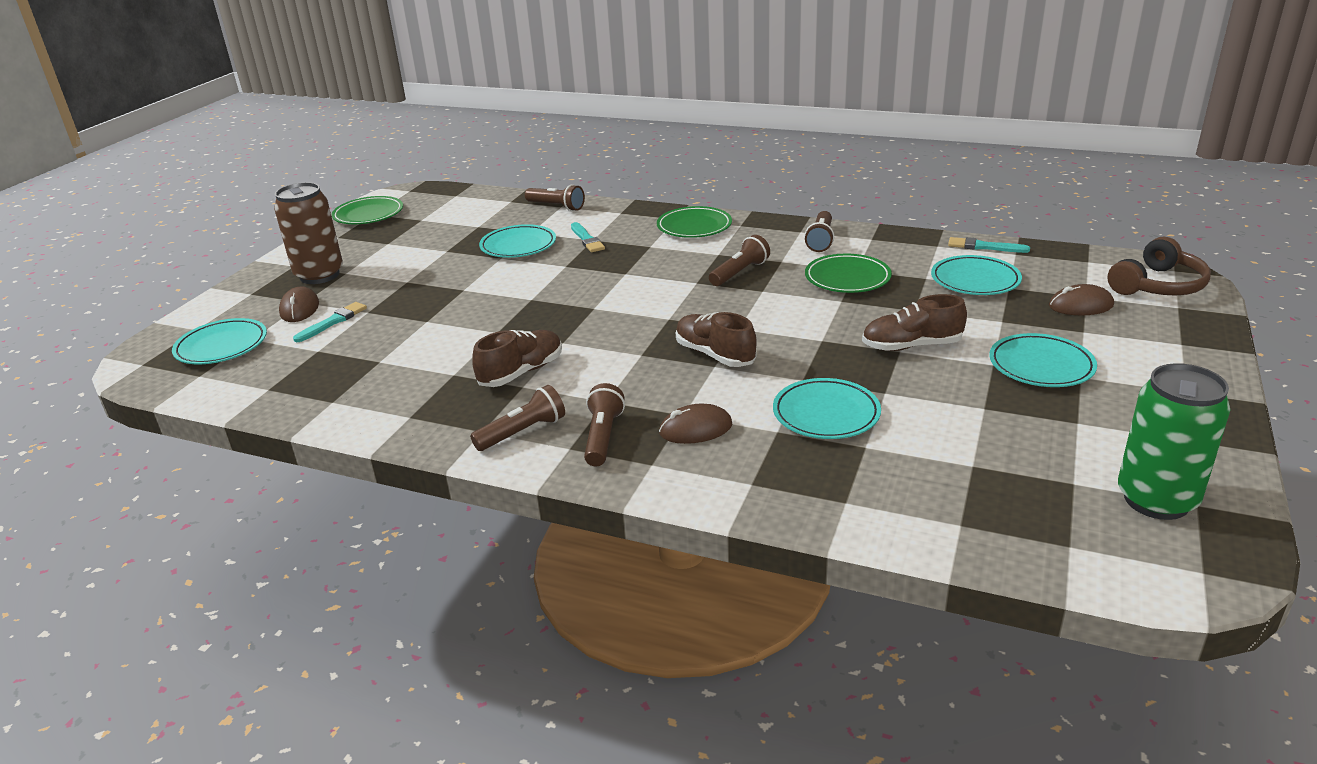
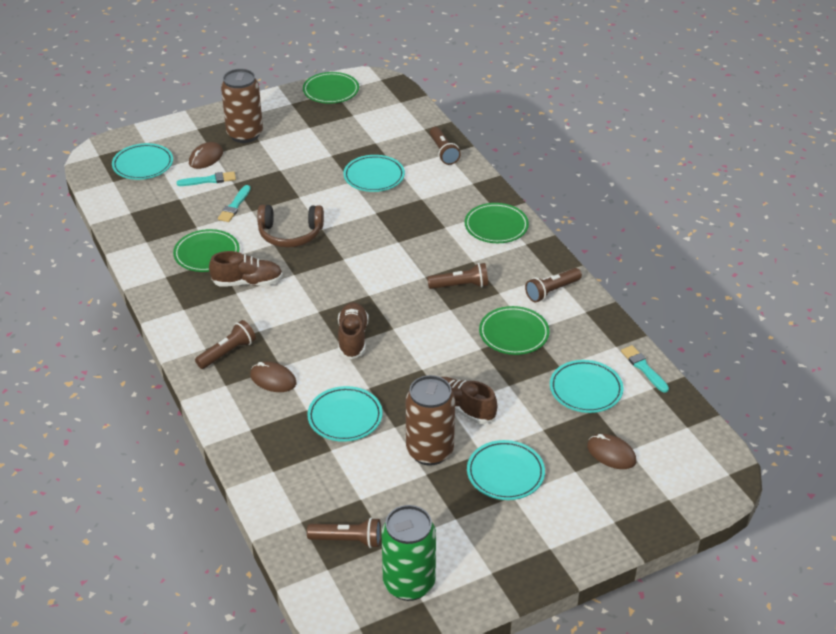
camera: 40 degrees right, 10 degrees up
(431, 375) = (207, 254): none -> green plate
(522, 432) = (199, 323): brown flashlight -> brown flashlight (348, 540)
(587, 239) = (418, 196): turquoise brush -> turquoise brush (234, 206)
(951, 390) = (429, 451): none -> brown can
(1157, 285) = (691, 476): brown headphones -> brown headphones (290, 234)

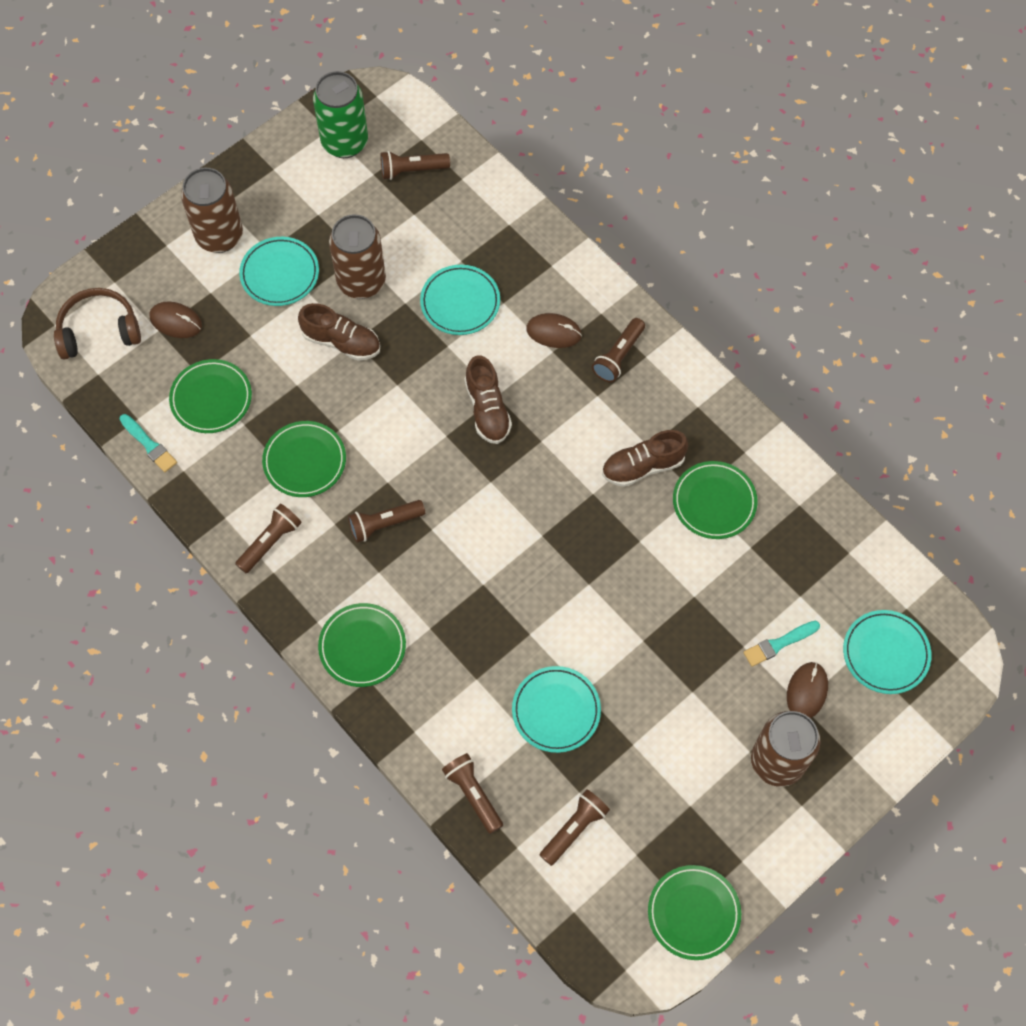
camera: 165 degrees right, 25 degrees up
(234, 206) = (720, 600): turquoise brush -> none
(290, 234) = (625, 564): brown headphones -> brown headphones (99, 331)
(385, 129) = (574, 829): none -> brown flashlight
(559, 518) = (219, 236): none -> brown can
(586, 389) = (211, 398): turquoise plate -> green plate

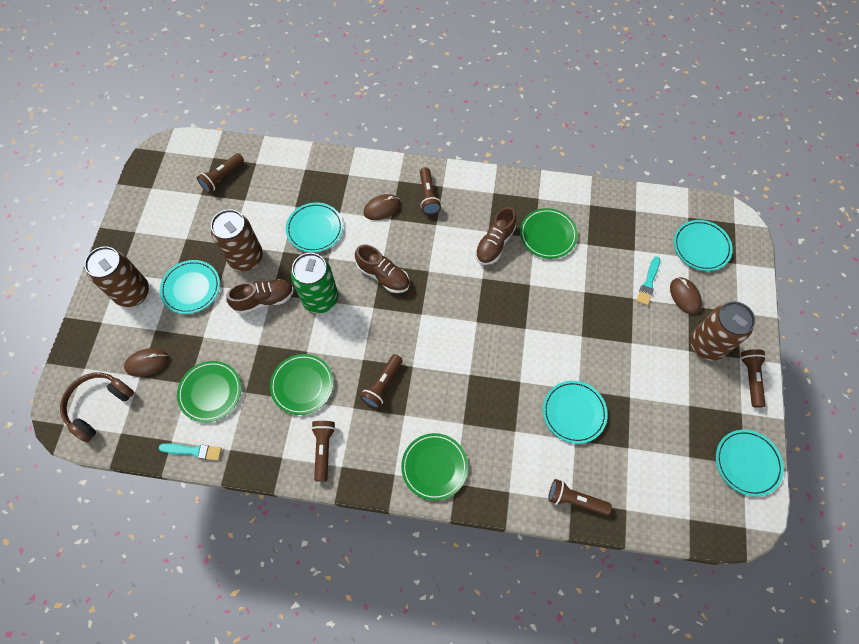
camera: 40 degrees left, 0 degrees up
(345, 142) = (167, 188): green can -> green can (320, 299)
(574, 829) = (645, 471): brown flashlight -> brown flashlight (750, 378)
(693, 913) = (747, 463): green plate -> turquoise plate

